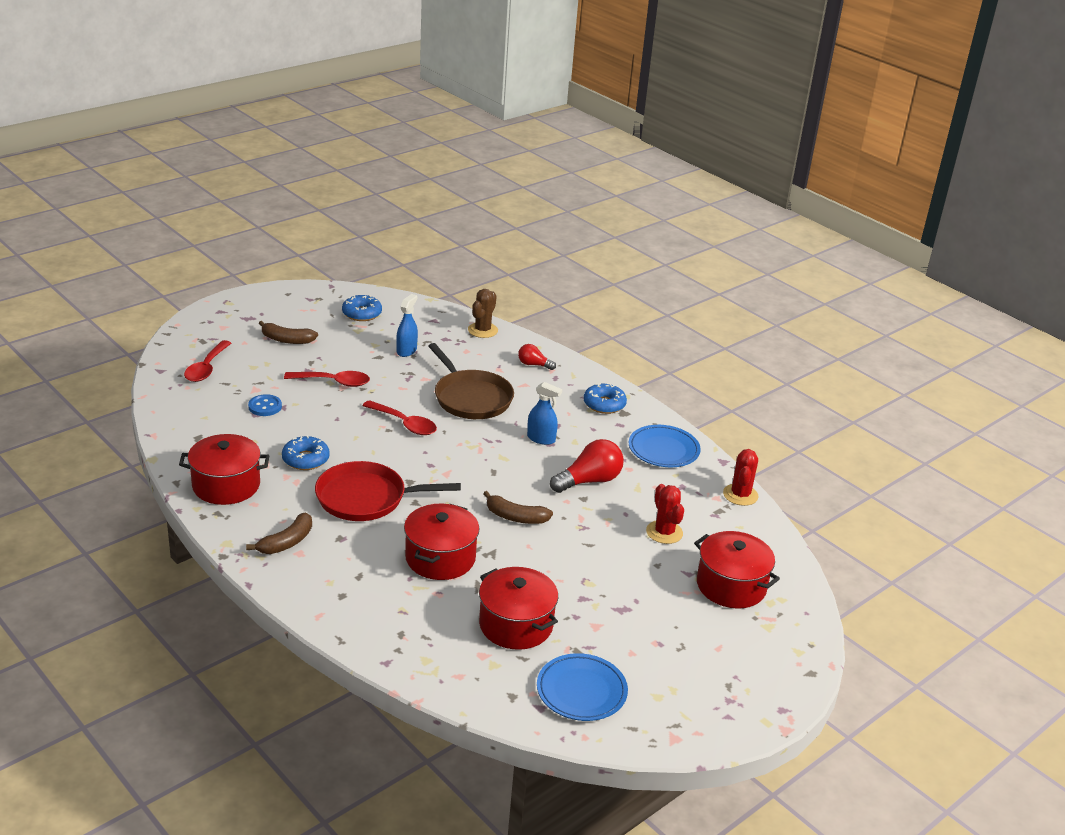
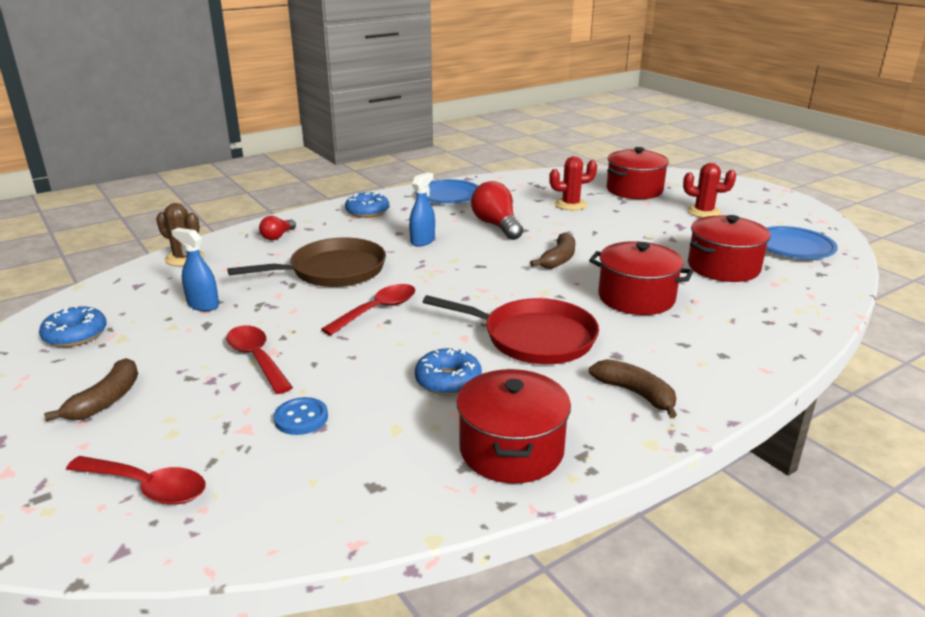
camera: 80 degrees left, 5 degrees down
(333, 382) = (257, 358): red spoon -> red spoon turned 45 degrees counterclockwise
(366, 498) = (534, 338): red pan -> red pan turned 75 degrees counterclockwise
(740, 495) = (515, 177): red cactus -> red cactus (703, 212)

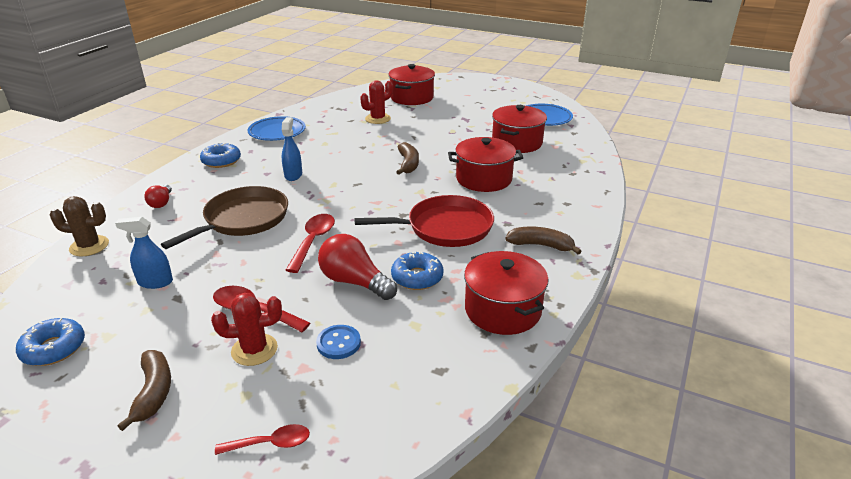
camera: 30 degrees left, 5 degrees up
(147, 487) = (271, 443): red spoon -> red spoon, size x0.66
(496, 225) = (339, 148): red light bulb -> red light bulb (354, 282)
(703, 212) = (471, 105): red cactus -> red cactus (254, 350)

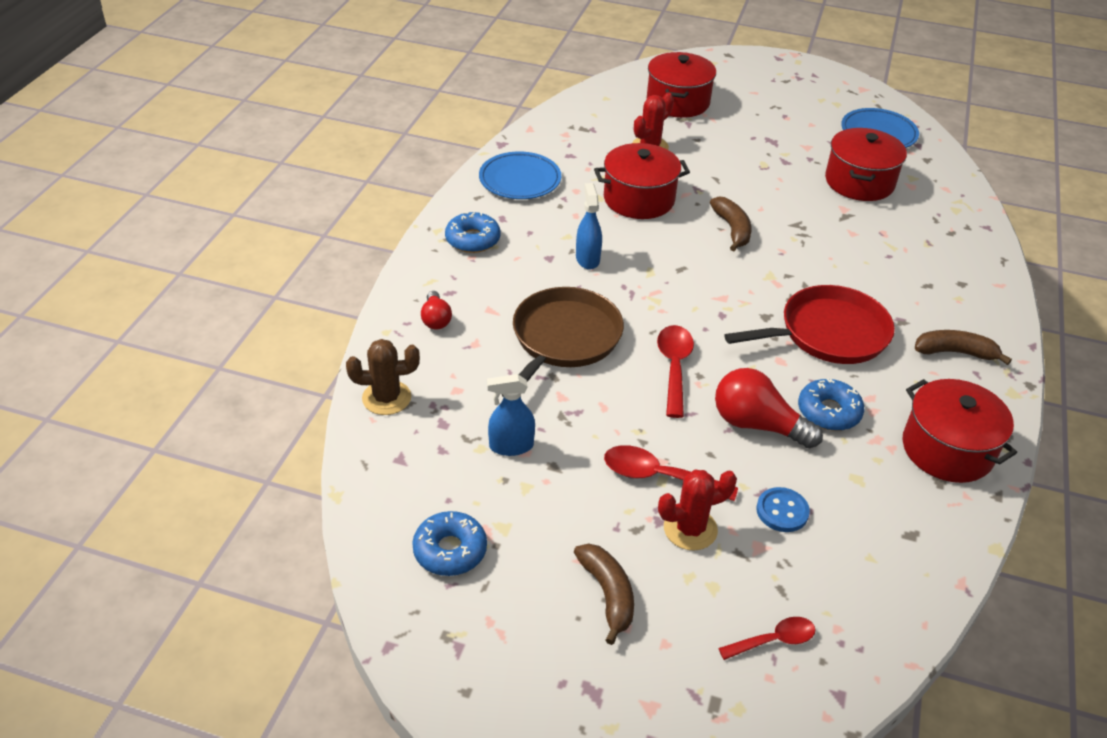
camera: 10 degrees left, 10 degrees up
(484, 179) = (842, 249): red pot -> red pot (639, 199)

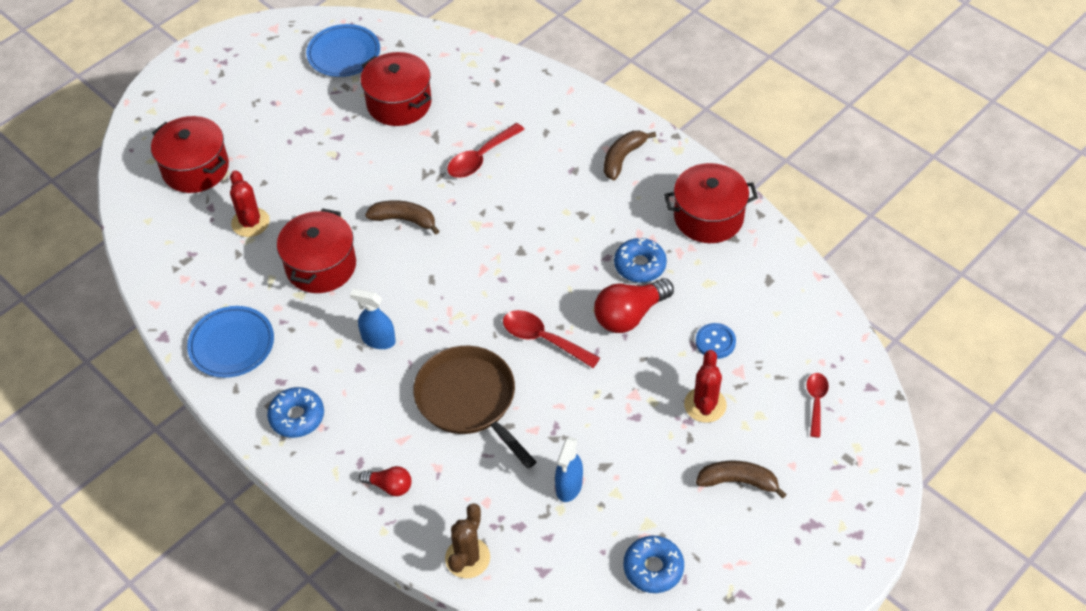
camera: 60 degrees left, 10 degrees up
(658, 476) = (648, 401): red spoon -> red spoon (480, 158)
(828, 333) = (561, 222): red pan -> none

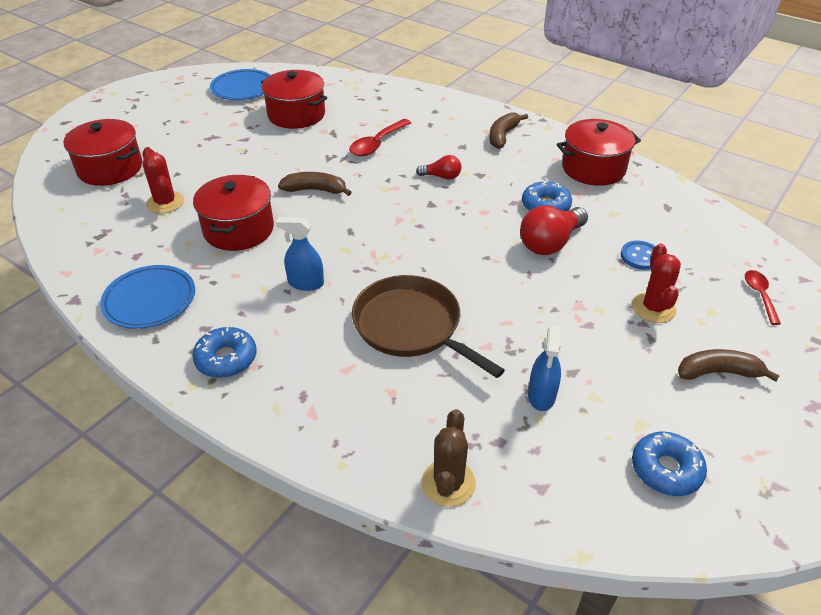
camera: 10 degrees left, 10 degrees down
(390, 486) = (341, 416): red light bulb -> red light bulb (441, 176)
(543, 339) = (472, 268): red spoon -> none

